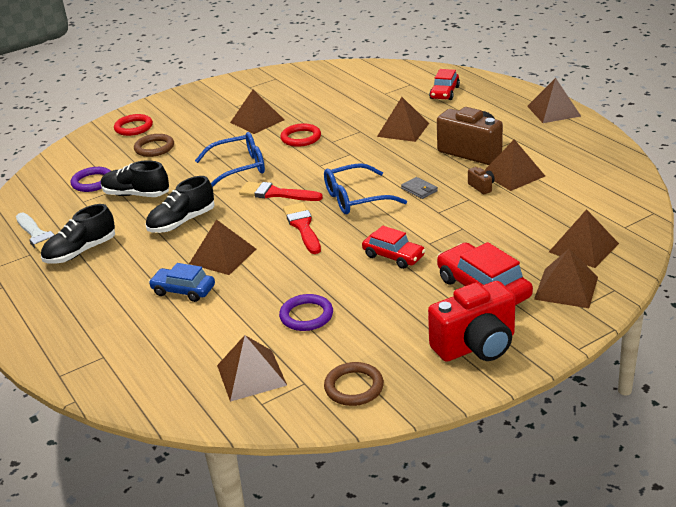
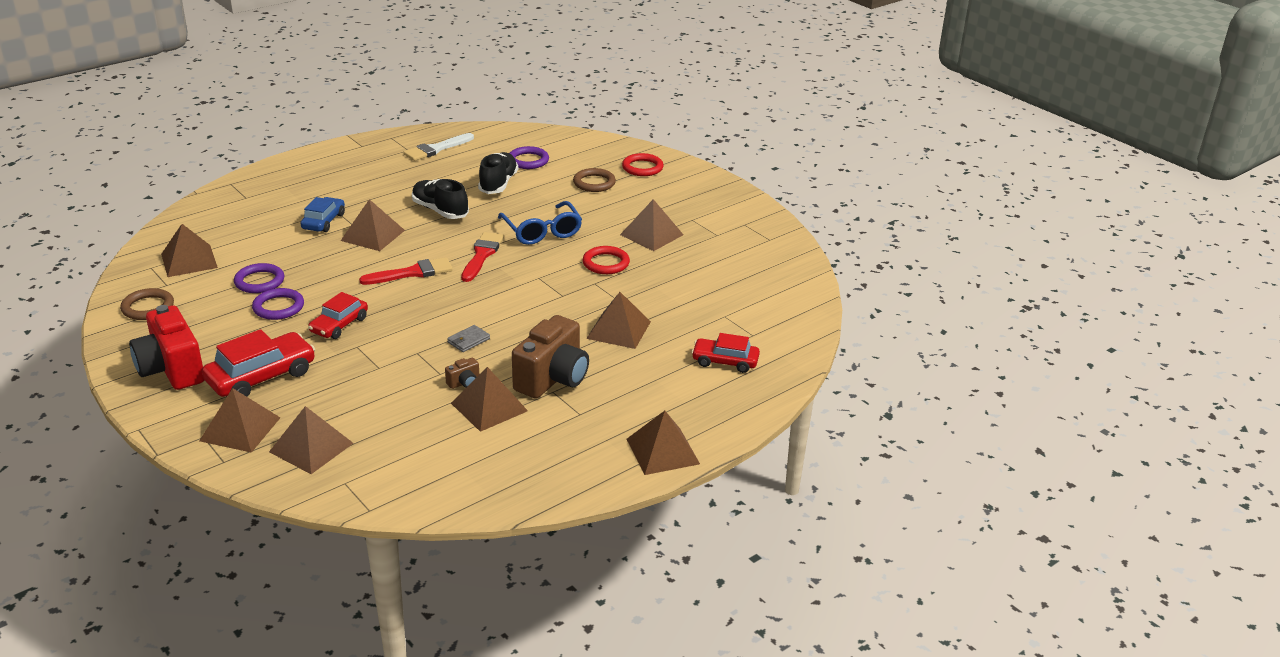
camera: 80 degrees right, 0 degrees up
(81, 252) = (404, 170): black shoe -> none
(356, 198) = (459, 301): blue glasses -> none
(359, 296) = (278, 307): none -> purple ring

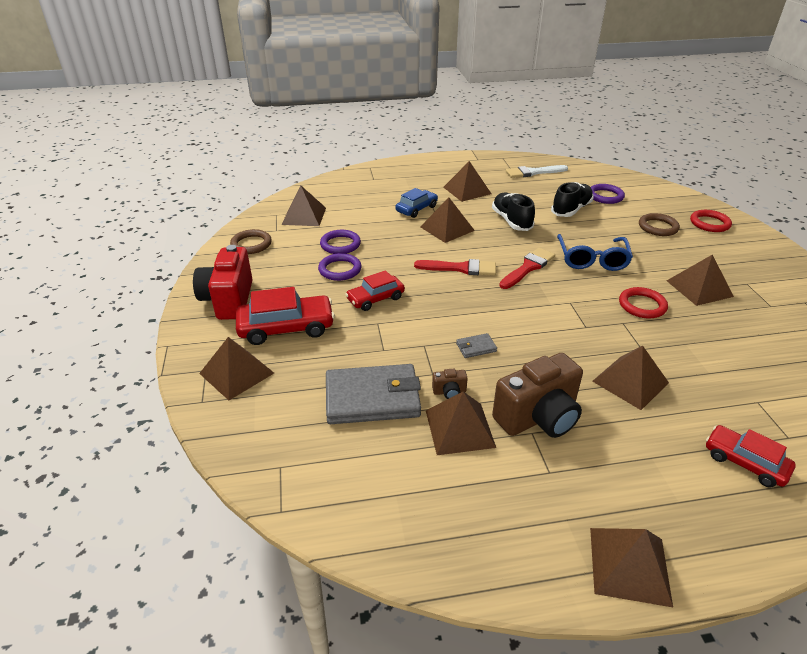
camera: 30 degrees right, 5 degrees up
(311, 447) = (278, 414): brown pyramid -> brown pyramid (467, 190)
(395, 408) = (372, 398): none -> grey wallet

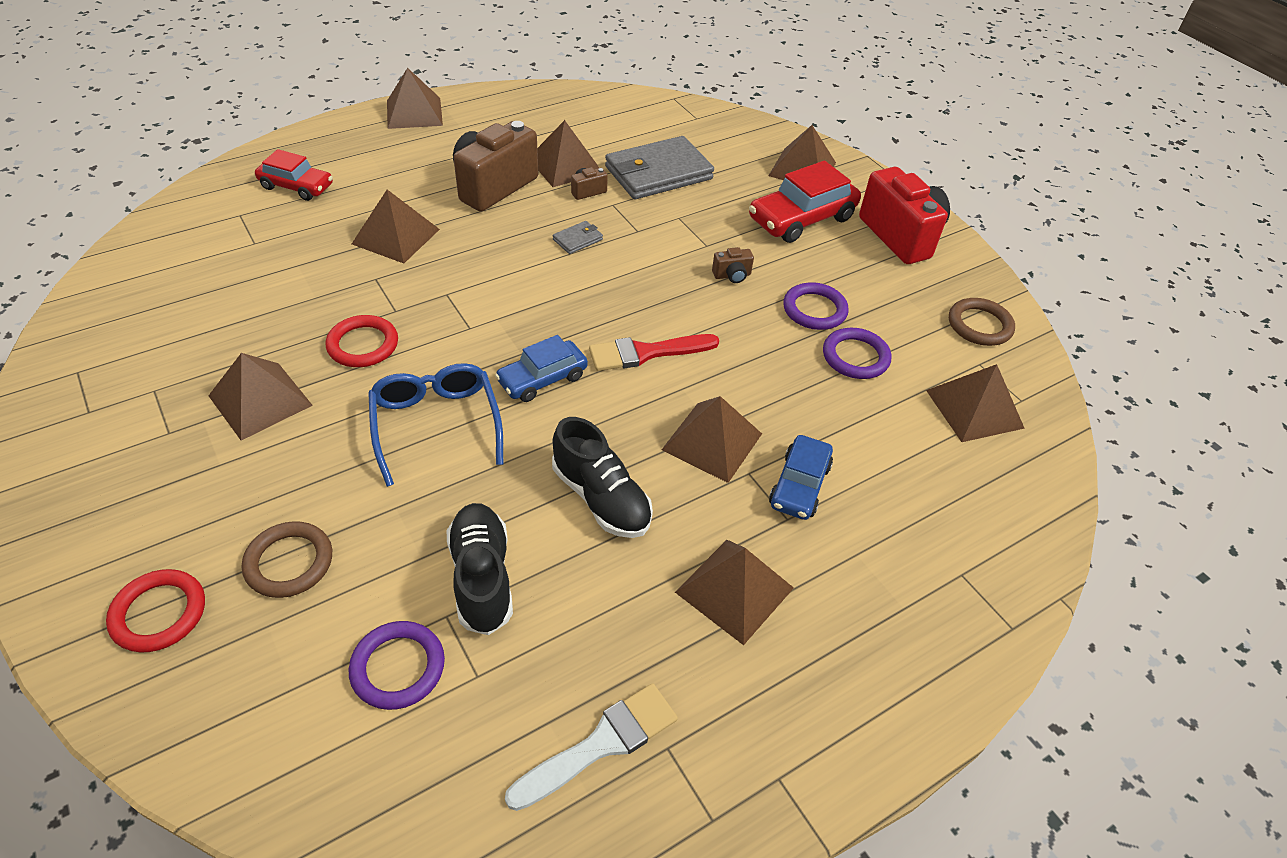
camera: 155 degrees right, 10 degrees up
(375, 299) = (732, 275): red car -> brown camera
(528, 268) = (542, 379): red brush -> blue car
(571, 210) = (482, 577): black shoe -> black shoe turned 150 degrees clockwise

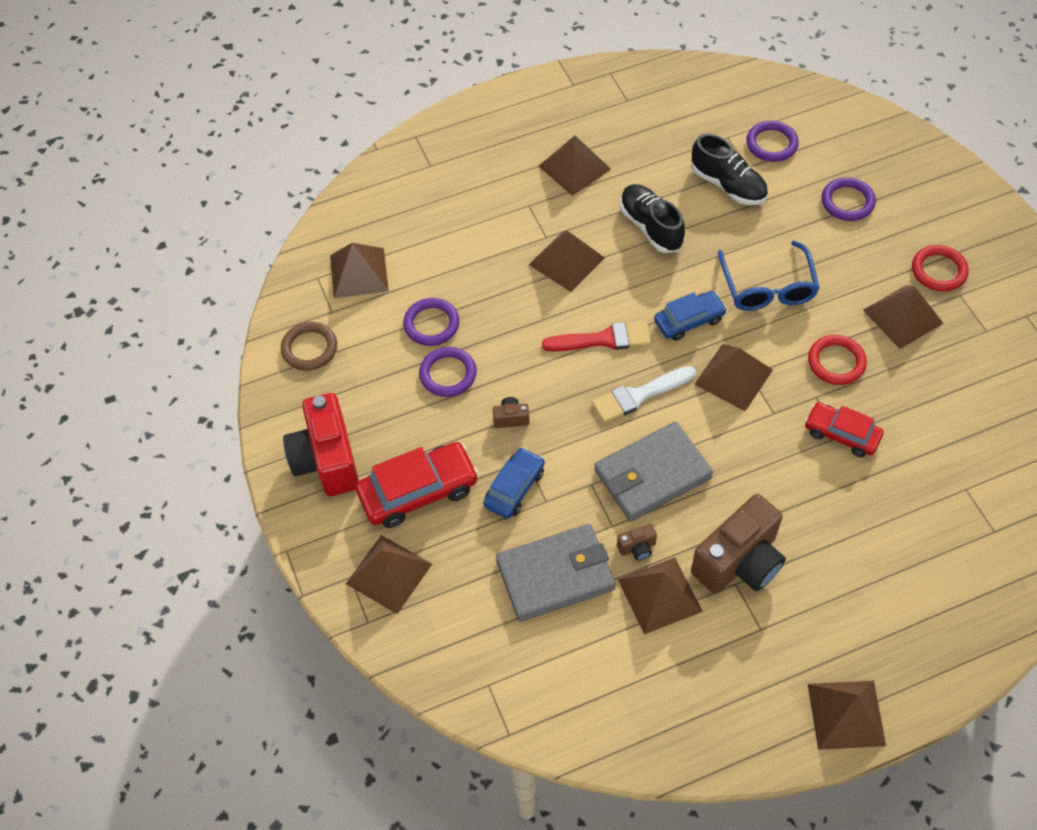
camera: 165 degrees left, 10 degrees up
(159, 613) = (914, 180): red ring -> red ring (938, 271)
(289, 562) = (847, 202): brown ring -> purple ring
(296, 186) = (950, 573): red car -> red car (841, 434)
(396, 236) = (831, 490): brown pyramid -> brown pyramid (733, 377)
(482, 577) = (728, 185): black shoe -> black shoe turned 45 degrees counterclockwise
(578, 239) = (652, 474): grey wallet -> grey wallet, size x2.38
(600, 744) = (662, 104): white brush -> white brush (639, 395)
(799, 485) = (513, 226): blue car -> blue car (514, 488)

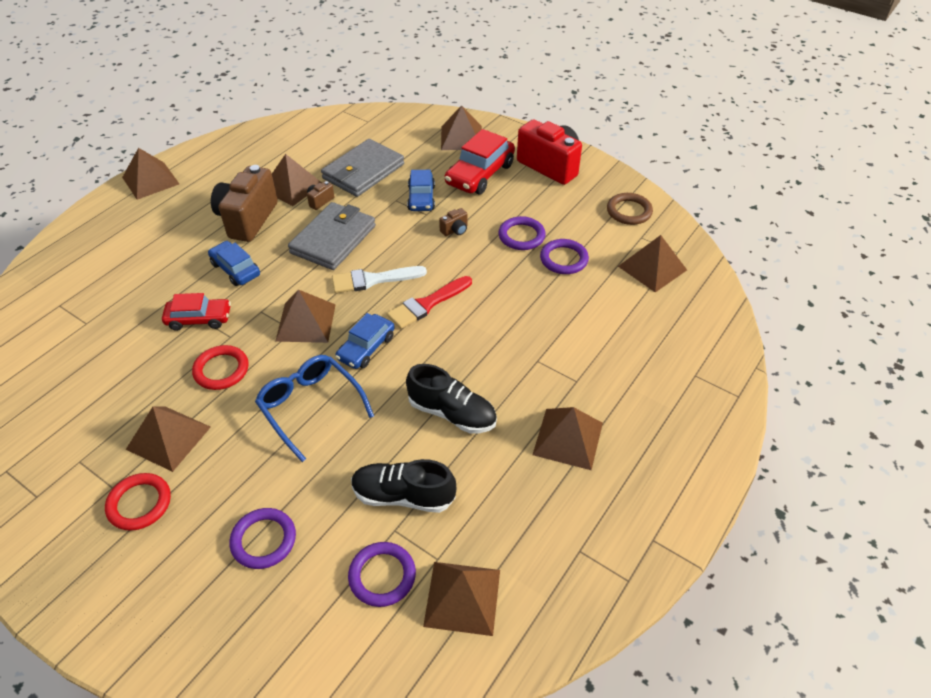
camera: 145 degrees right, 10 degrees down
(566, 261) = (503, 348): brown pyramid -> brown pyramid (462, 597)
(639, 395) = (373, 280): white brush -> white brush turned 135 degrees counterclockwise
(781, 485) = (235, 269): none -> blue car

